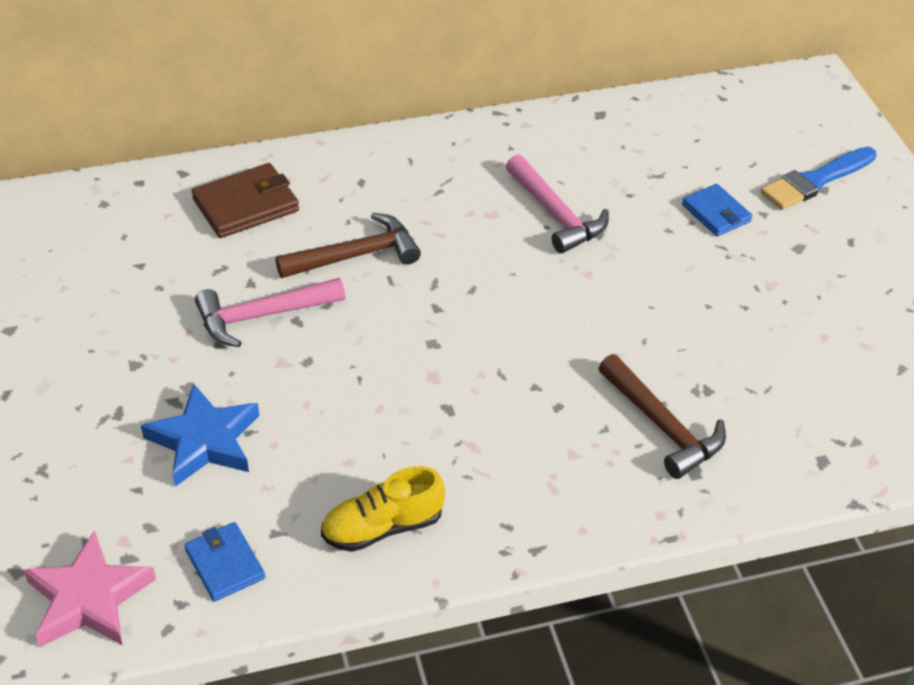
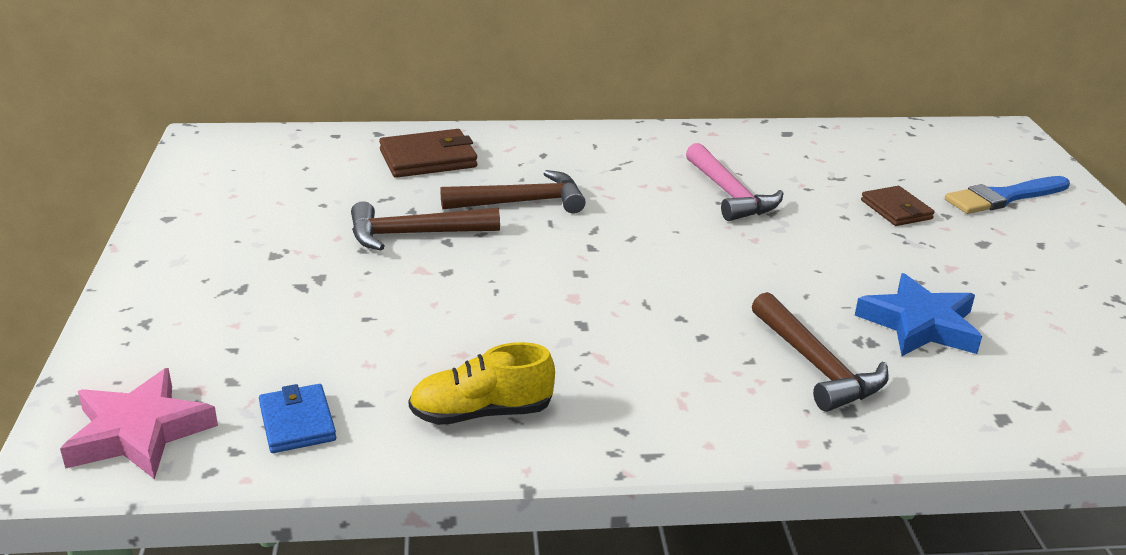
camera: 10 degrees right, 15 degrees down
(204, 441) = (319, 319): blue star -> blue star (920, 324)
(262, 316) = (414, 234): pink hammer -> brown hammer
(716, 213) = (896, 209): blue wallet -> brown wallet

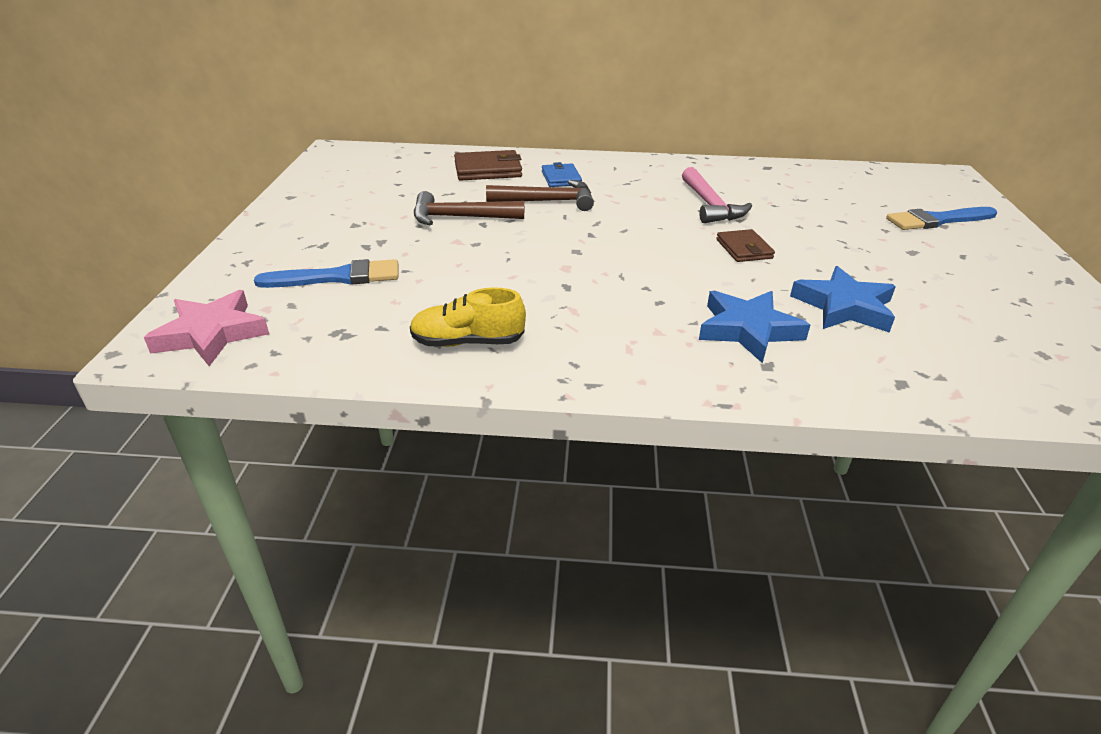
camera: 10 degrees right, 5 degrees up
(280, 335) = (338, 277): none -> blue brush
(297, 422) = (327, 337): blue wallet -> blue wallet (561, 178)
(816, 365) = (748, 330): brown hammer -> blue star
(896, 209) = (843, 223): brown wallet -> brown wallet (744, 249)

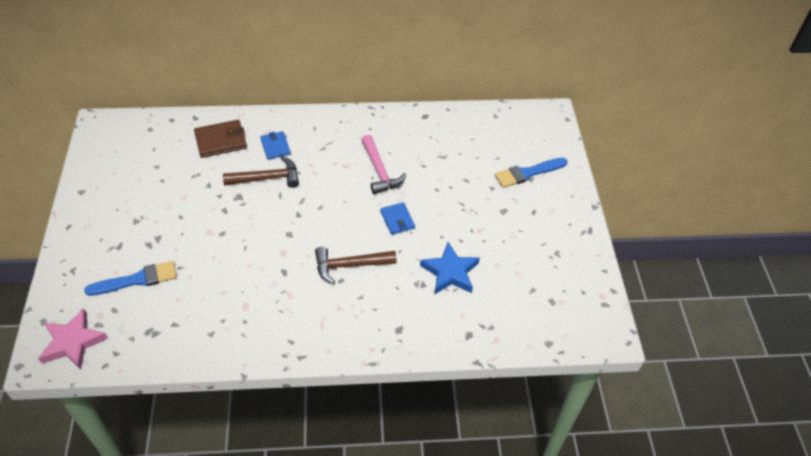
camera: 10 degrees left, 15 degrees up
(460, 217) = (208, 204): brown hammer -> brown hammer (350, 265)
(468, 342) = (228, 331): yellow shoe -> none
(744, 249) = (397, 220): brown wallet -> blue wallet
(748, 330) = (391, 300): blue star -> none

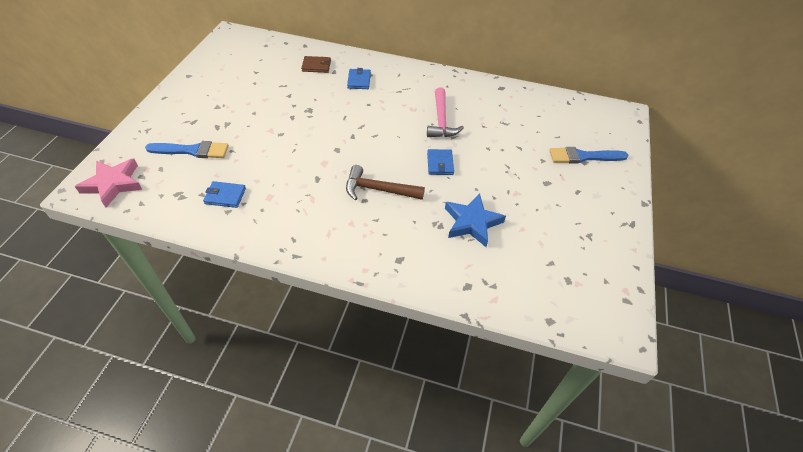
camera: 20 degrees right, 0 degrees up
(200, 318) = (225, 196): none -> blue wallet
(221, 141) = (316, 66): brown wallet -> brown wallet, size x0.65
(267, 178) = (340, 102): brown hammer -> none

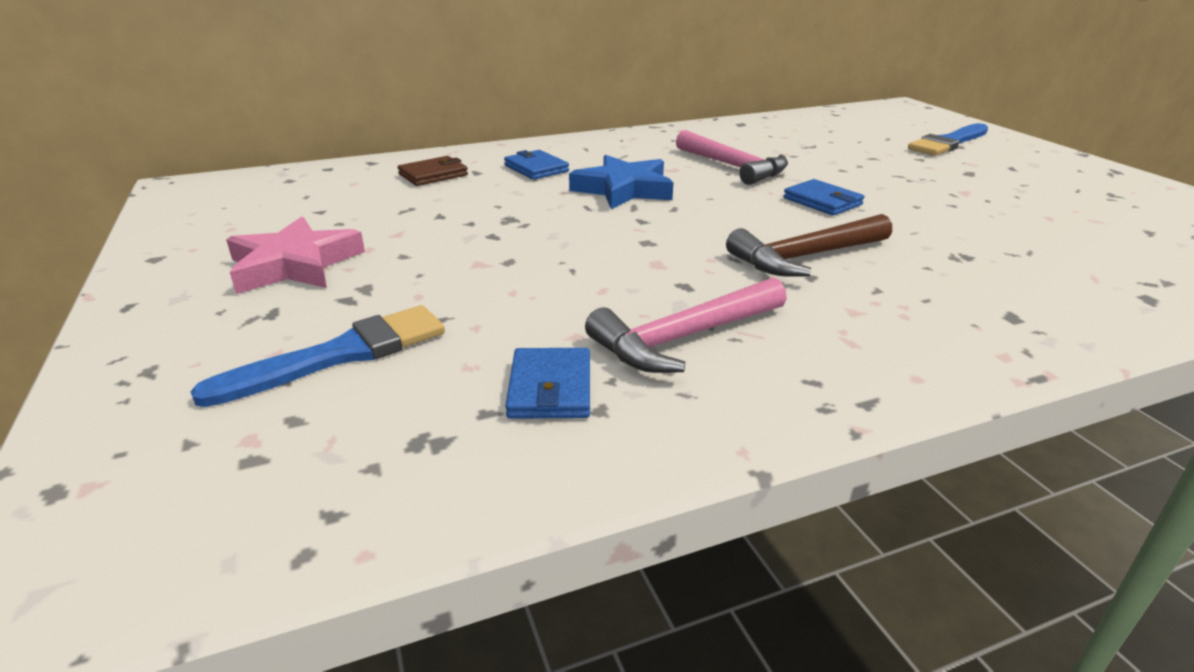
camera: 35 degrees left, 20 degrees down
(113, 184) = (170, 520): pink star -> pink star (295, 264)
(225, 196) = (550, 388): blue wallet -> blue wallet turned 60 degrees counterclockwise
(283, 200) = (684, 338): none -> pink hammer
(472, 222) = (990, 236): blue star -> blue star (623, 189)

